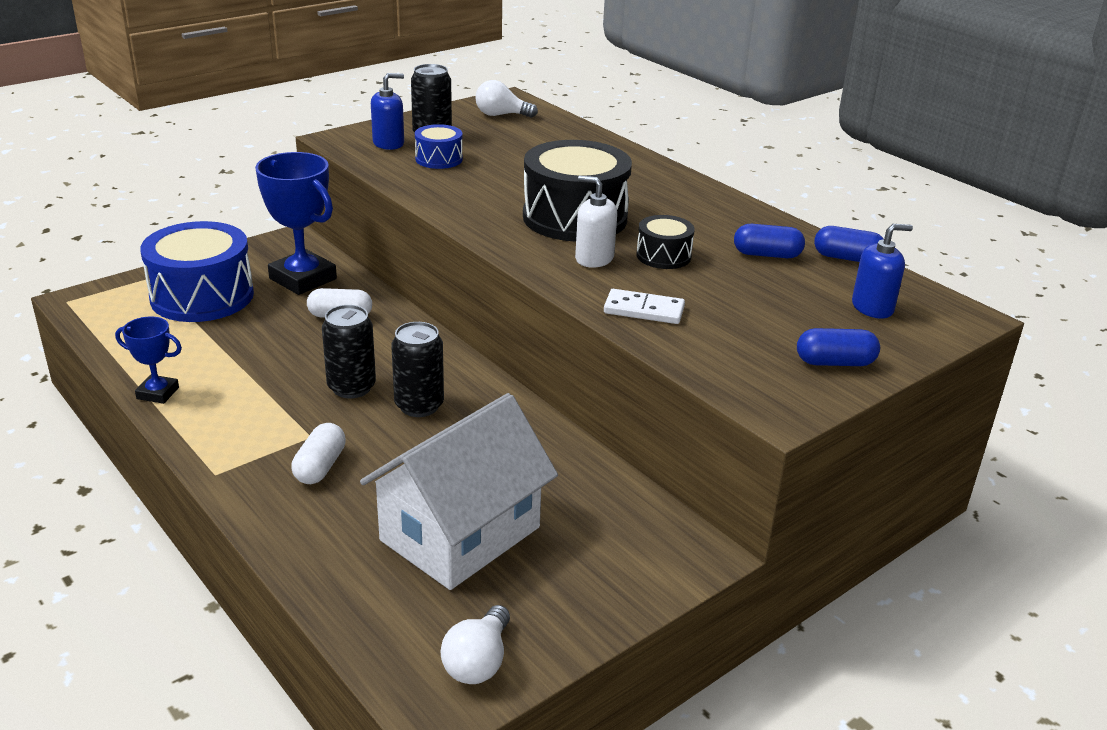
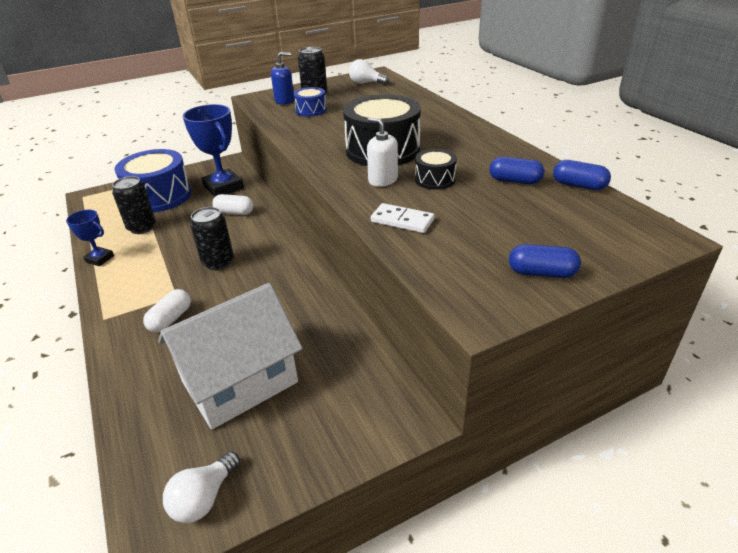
camera: 15 degrees right, 5 degrees up
(419, 405) = (255, 278): black can -> black can (142, 227)
(872, 307) = (588, 226): blue soap dispenser -> none

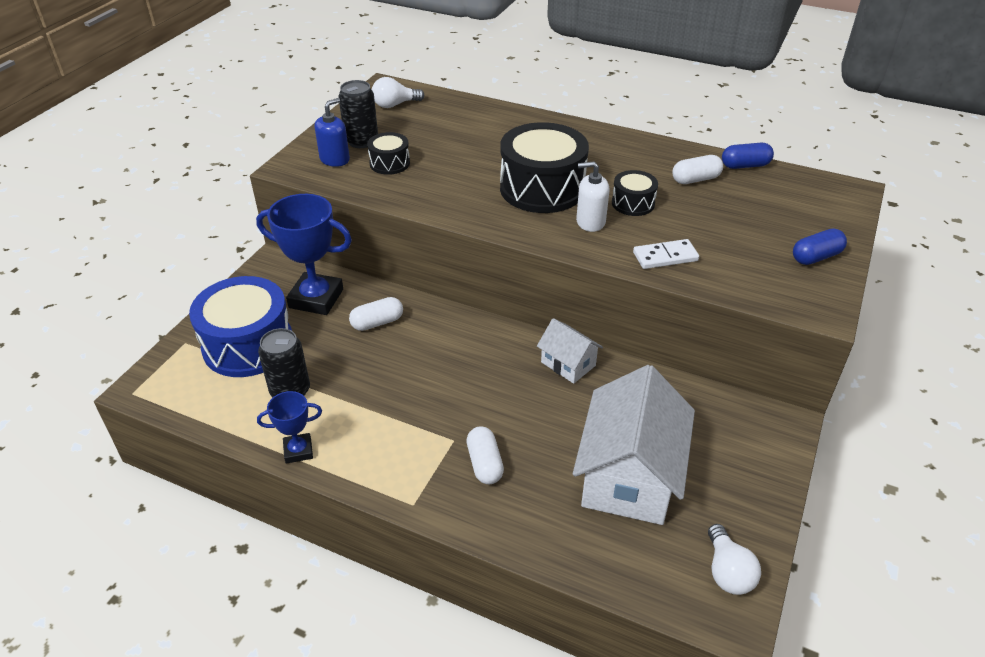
camera: 40 degrees left, 5 degrees up
(218, 262) = (444, 384): black can -> none
(308, 287) = (568, 364): none -> white house
(311, 110) = (389, 163): blue drum -> black drum
(514, 181) = (695, 179): blue capsule -> white capsule

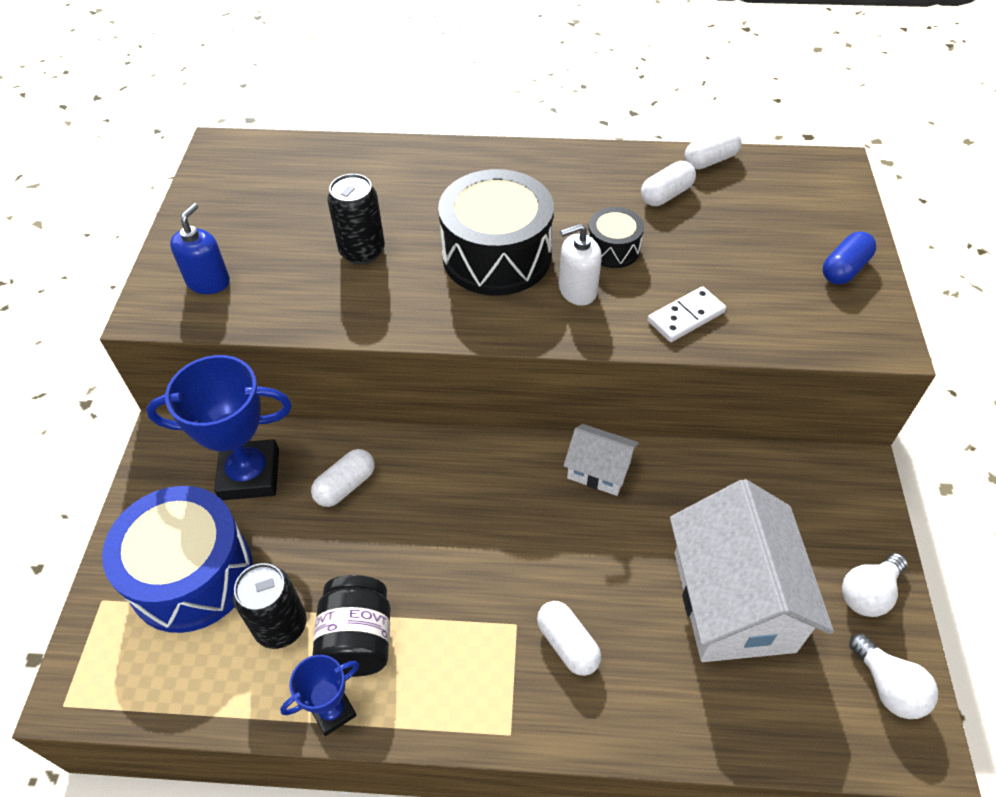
camera: 20 degrees left, 10 degrees up
(337, 415) = (357, 640): none -> black jar
(361, 141) = (231, 243): black can -> black can (362, 251)
(389, 163) = (285, 268): black drum -> none
(395, 105) = (247, 173): white light bulb -> white light bulb (868, 593)
(745, 165) = (710, 160): blue capsule -> white capsule

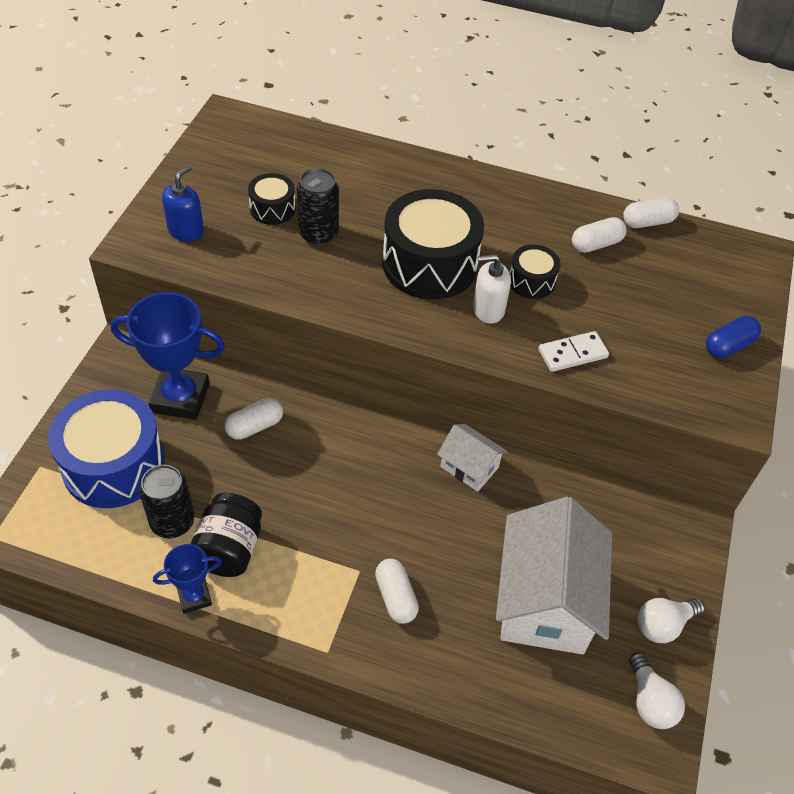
camera: 10 degrees right, 0 degrees up
(301, 235) = (272, 209): none -> black drum

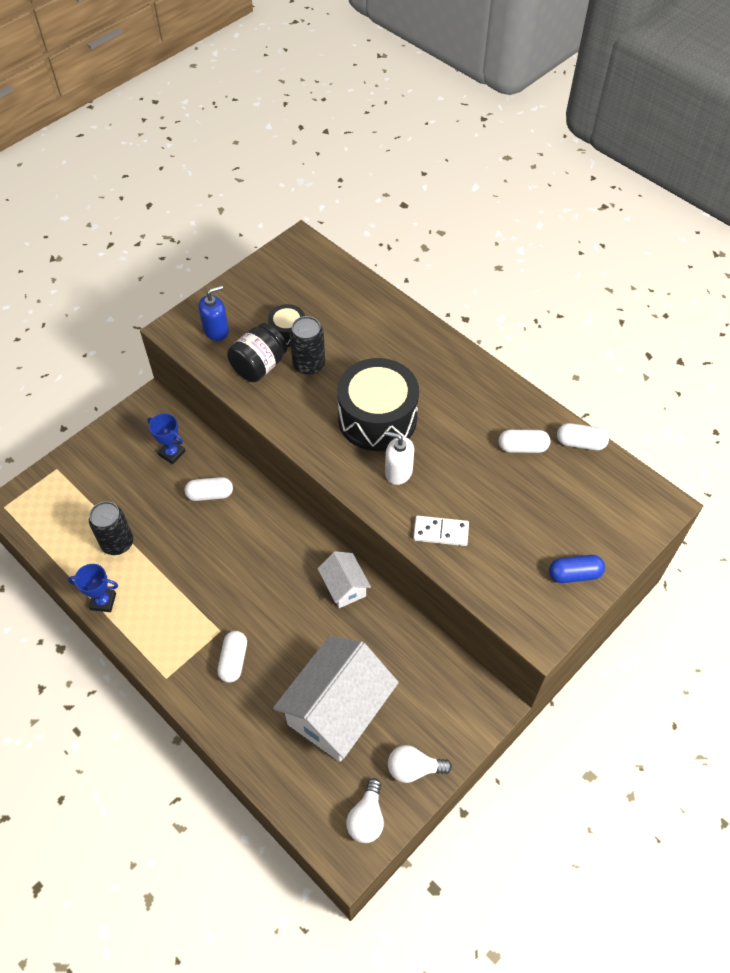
camera: 30 degrees right, 5 degrees up
(113, 465) = (102, 486): blue drum -> none
(180, 398) = (172, 453): blue trophy -> blue trophy, size x0.53
(229, 549) = (143, 578): black jar -> black jar (259, 366)
(531, 281) = (448, 460): black drum -> none

